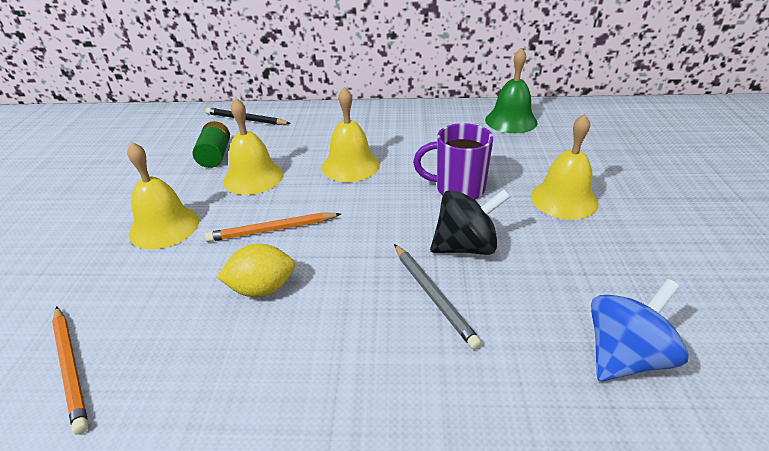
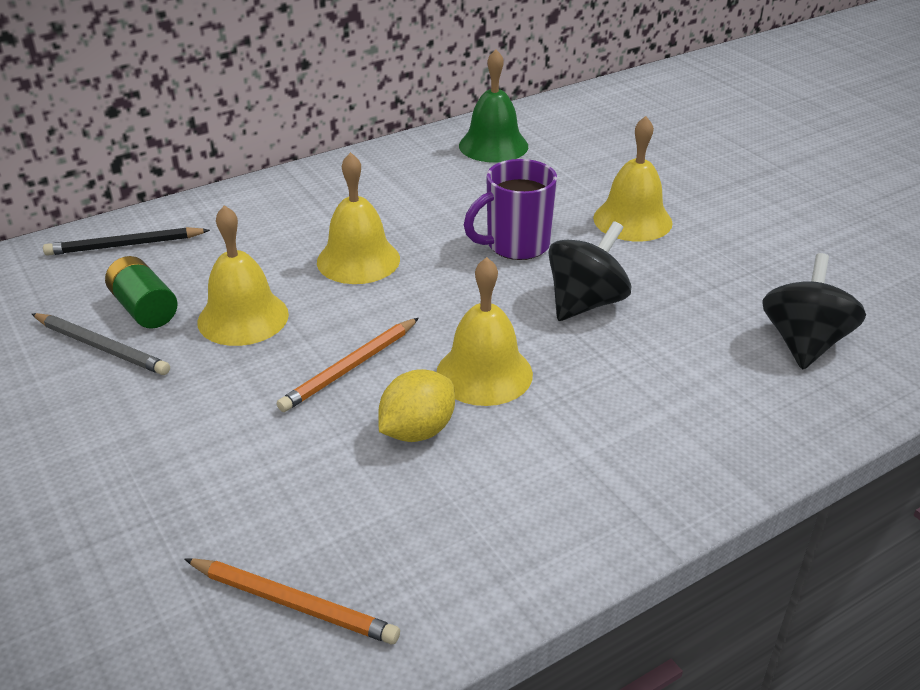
camera: 35 degrees left, 0 degrees up
(164, 227) = (196, 420): yellow bell -> yellow bell (484, 373)
(433, 295) = (602, 361): grey pencil -> grey pencil (101, 347)
(625, 356) = (804, 343): blue spinning top -> black spinning top

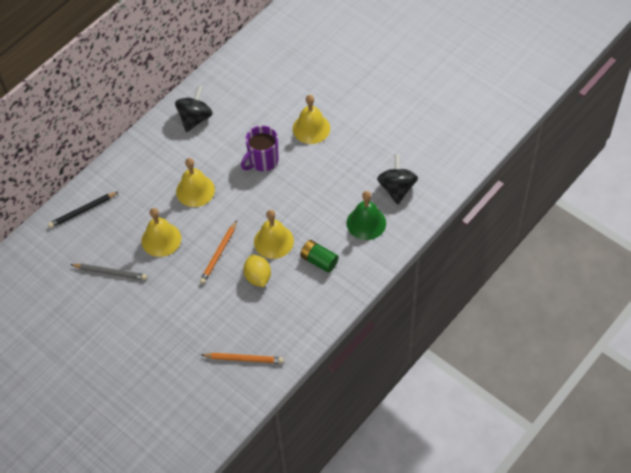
camera: 15 degrees left, 20 degrees up
(144, 309) = (115, 246): green battery -> green battery (319, 261)
(417, 431) = (258, 277): yellow lemon -> yellow lemon turned 45 degrees counterclockwise
(493, 145) = (228, 87): green bell -> green bell (366, 223)
(585, 303) = (303, 190): black spinning top -> black spinning top (195, 118)

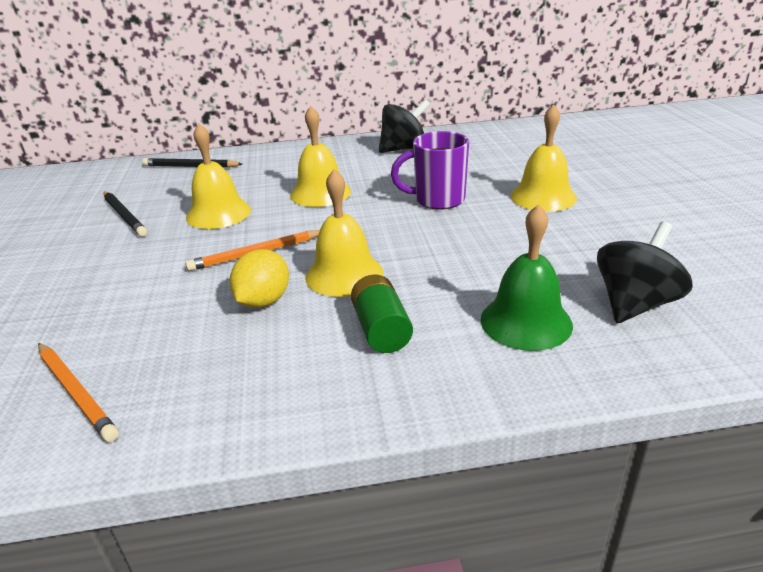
camera: 40 degrees right, 25 degrees down
(110, 272) = (124, 215): grey pencil -> black pencil

